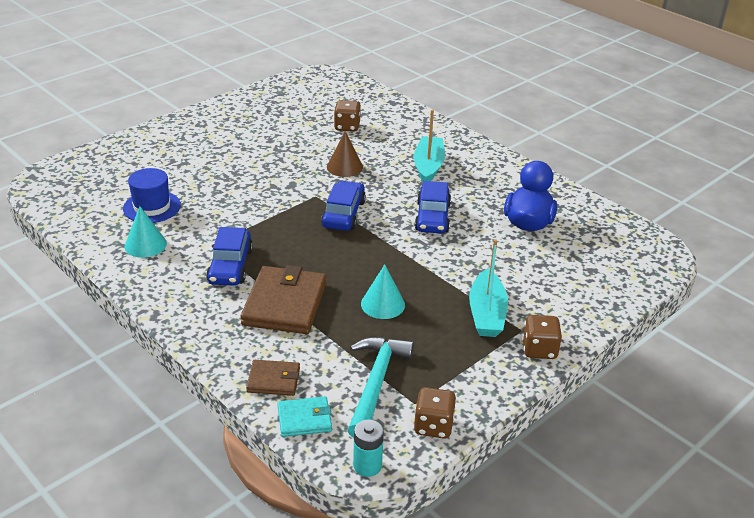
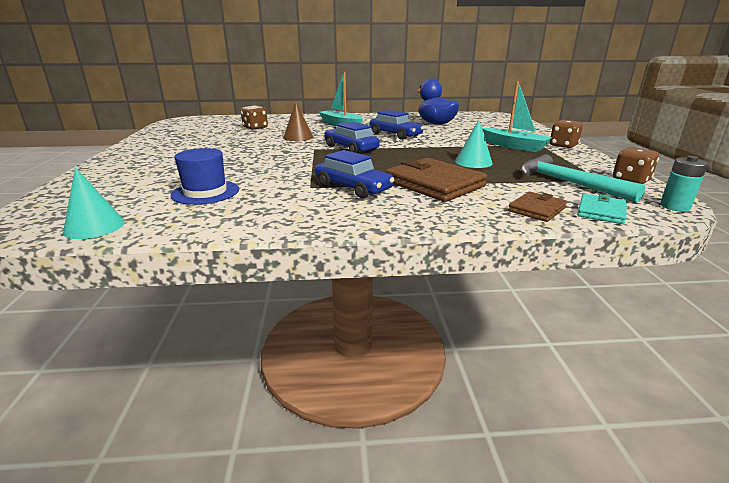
camera: 50 degrees left, 10 degrees down
(145, 245) = (257, 208): turquoise cone -> turquoise cone (94, 227)

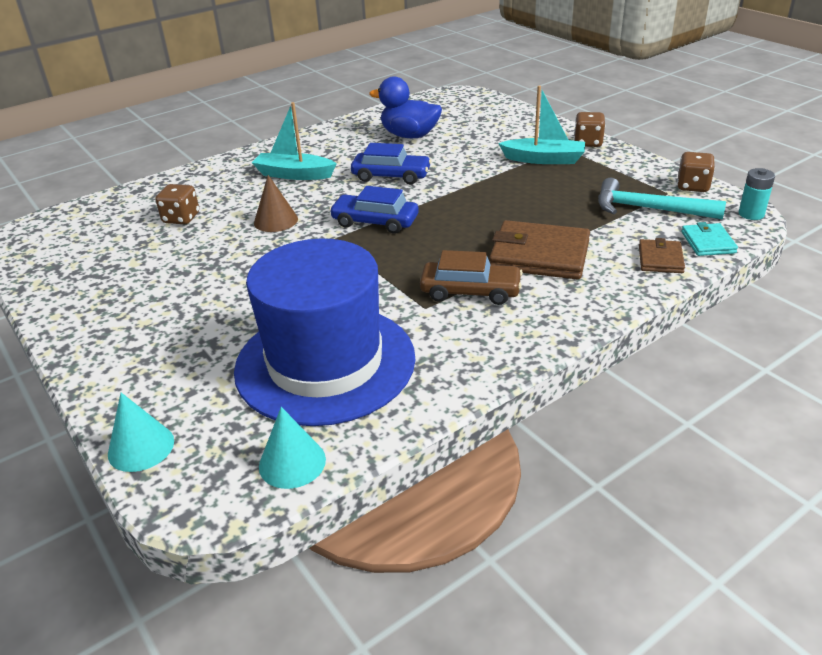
camera: 30 degrees left, 10 degrees up
(205, 192) = (325, 363): blue hat -> blue hat, size x2.15
(353, 187) = (470, 291): blue car -> brown car
(473, 162) = (535, 203): turquoise cone -> turquoise cone (141, 447)

